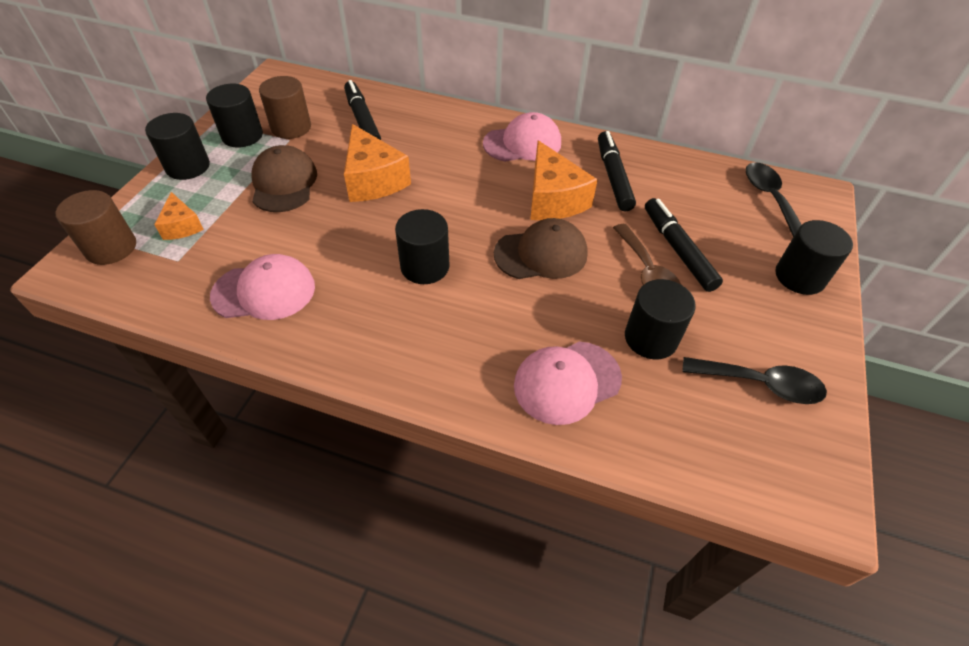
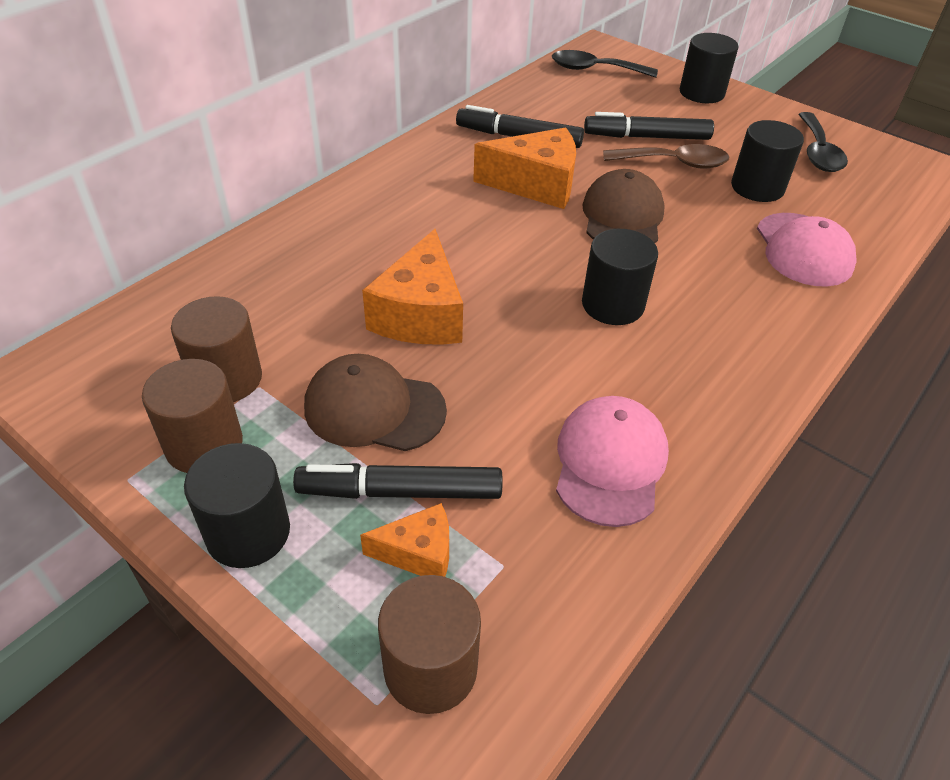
camera: 70 degrees left, 5 degrees down
(242, 136) = (204, 444): black cylinder -> brown cylinder
(362, 120) = (267, 297): black marker -> black marker (401, 492)
(373, 180) = (420, 314): orange cheese -> orange cheese turned 105 degrees clockwise
(522, 143) = (420, 177): pink cap -> none
(760, 384) = (818, 152): black spoon -> black spoon turned 150 degrees clockwise

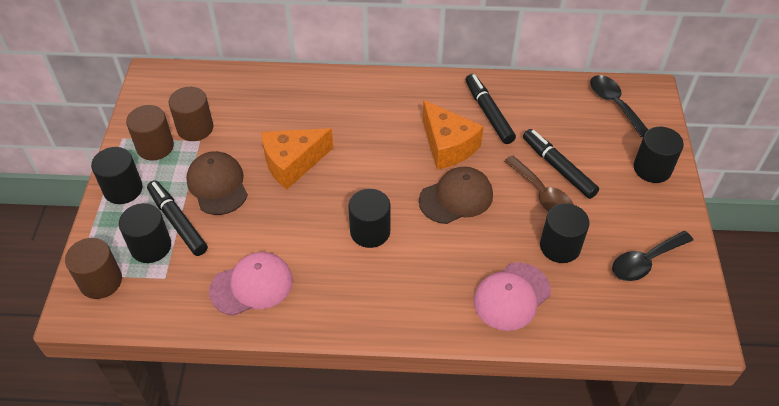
camera: 55 degrees right, 5 degrees up
(418, 553) = (151, 246): orange cheese -> black cylinder

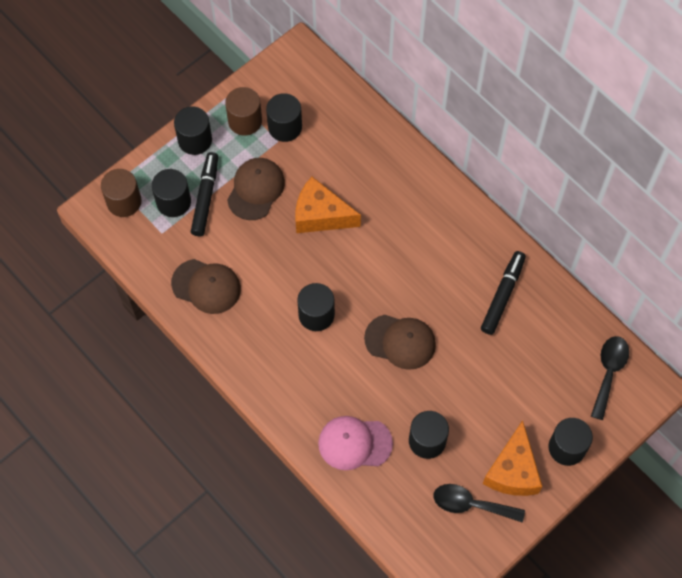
camera: 45 degrees right, 15 degrees up
(195, 128) = (285, 127): brown cylinder -> black cylinder
(251, 285) = (206, 286): pink cap -> brown cap
(448, 146) = (441, 296): orange cheese -> orange cheese (513, 470)
(542, 194) = (462, 393): brown spoon -> none
(558, 168) = (498, 385): black marker -> none

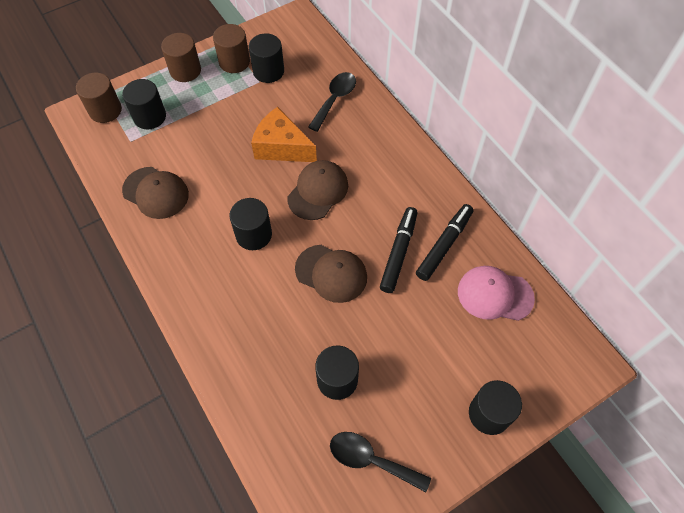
camera: 10 degrees right, 5 degrees down
(195, 140) = (185, 70): black cylinder -> brown cylinder
(205, 198) = (179, 117): black marker -> black marker (398, 253)
(256, 189) = (227, 117): brown cap -> brown cap (318, 191)
(354, 443) = (259, 369): pink cap -> pink cap (495, 295)
(513, 470) = (425, 429): orange cheese -> none
(609, 372) = (545, 340): black spoon -> black spoon (335, 99)

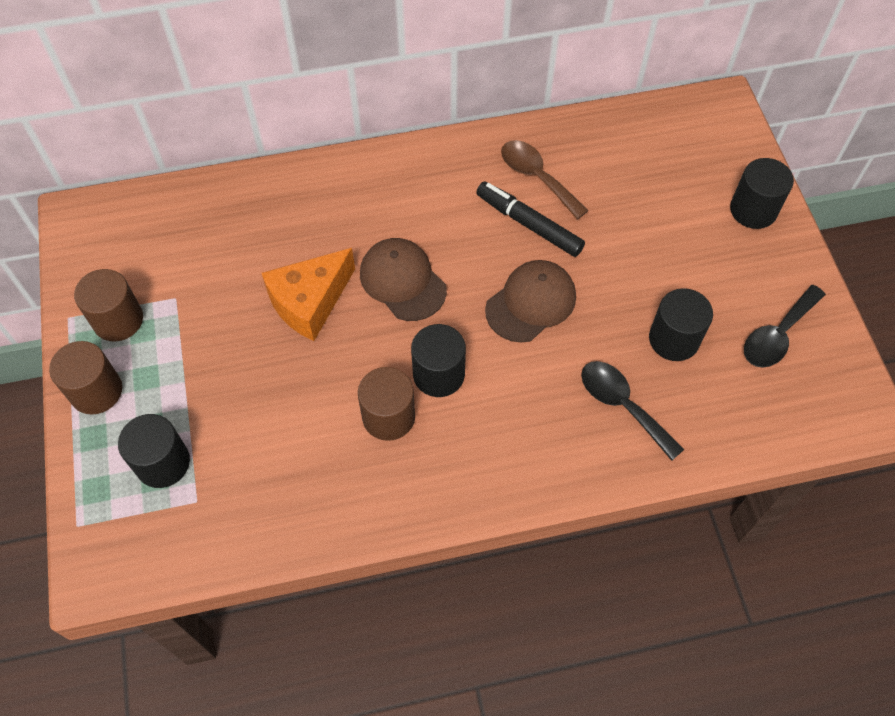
camera: 70 degrees left, 0 degrees up
(105, 110) = (113, 527): brown cylinder -> brown cylinder (388, 416)
(156, 193) = (313, 484): brown cap -> none
(268, 71) = (163, 281): black cylinder -> none
(335, 99) = (260, 216): black spoon -> black spoon (622, 405)
(444, 245) = (536, 177): black marker -> brown spoon
(495, 295) = (617, 153): pink cap -> none

